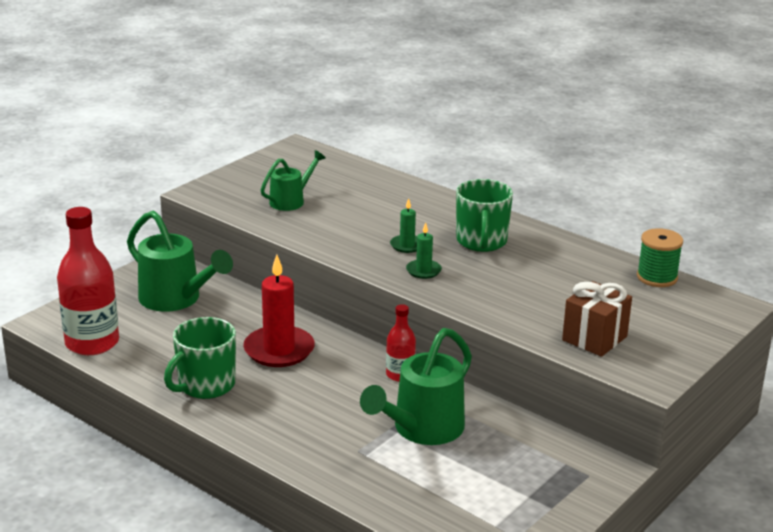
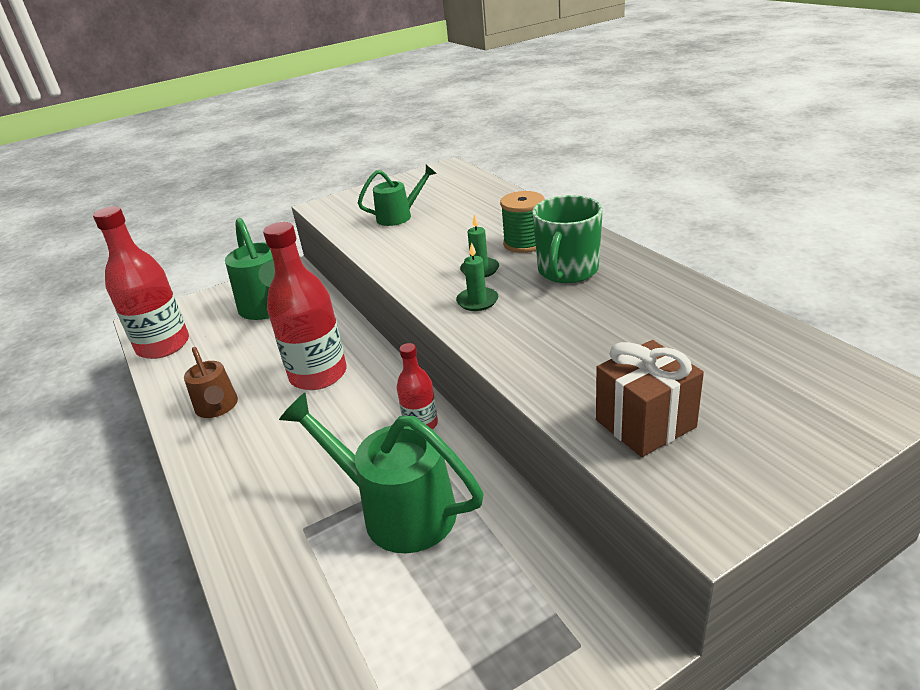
camera: 25 degrees right, 5 degrees up
(205, 385) = (217, 408): green mug -> brown watering can
(279, 350) = (318, 375): red candle -> red bottle
(422, 429) = (397, 510): green watering can -> green watering can turned 60 degrees clockwise
(657, 277) = (779, 336): green spool -> green spool (524, 243)

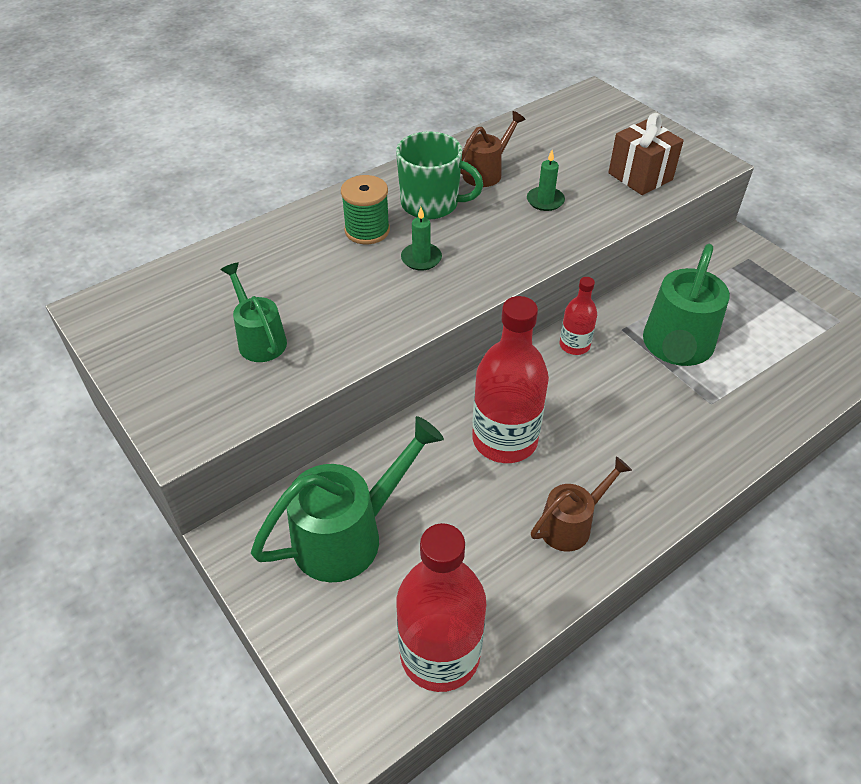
camera: 100 degrees left, 15 degrees up
(477, 301) = (484, 257): green candle -> green candle (545, 201)
(632, 301) = (486, 172): none -> brown watering can

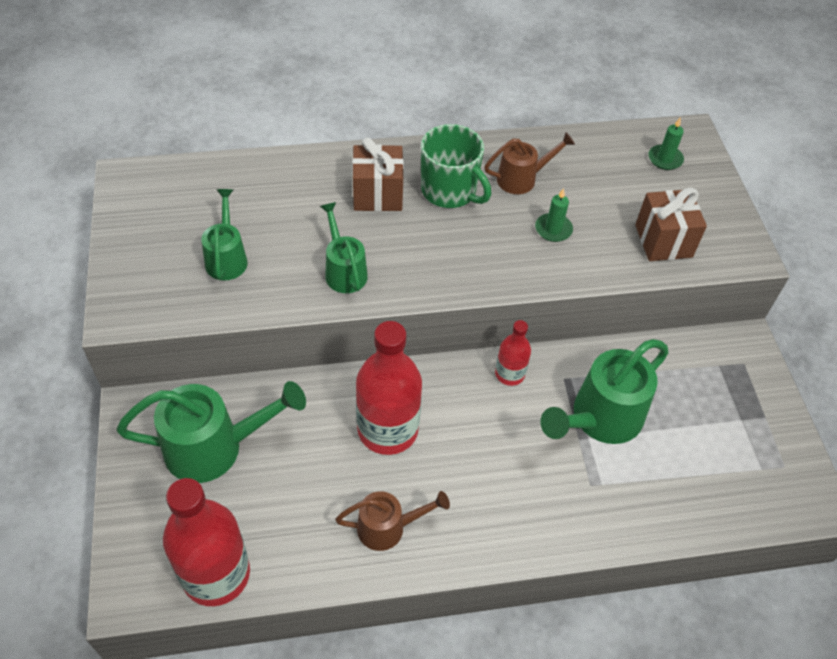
camera: 25 degrees right, 5 degrees up
(367, 230) = (377, 194): green spool -> brown gift
(386, 304) = (344, 270): none -> green watering can
(421, 258) = (403, 240): green candle -> green candle (665, 159)

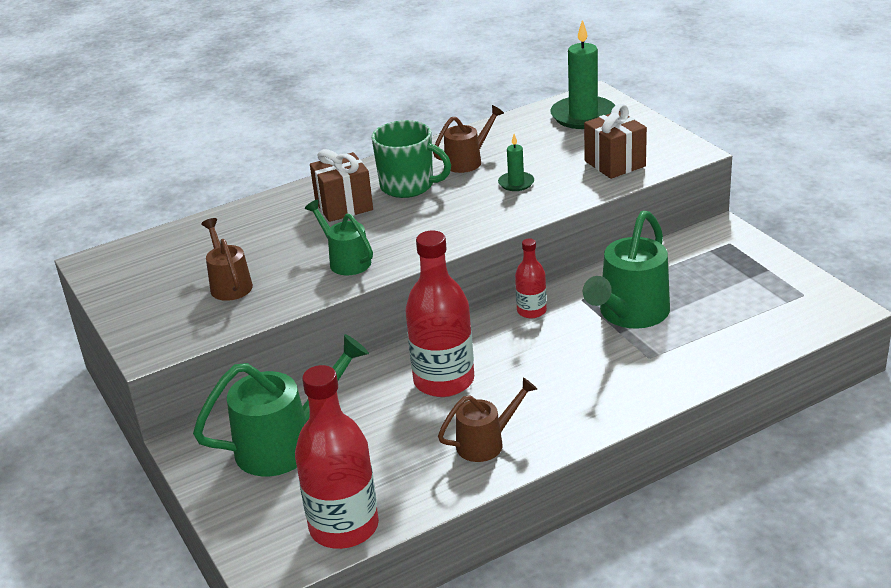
camera: 15 degrees left, 20 degrees down
(227, 258) = (229, 284): green watering can -> brown watering can
(665, 159) = (583, 116): green candle -> green candle, size x1.97

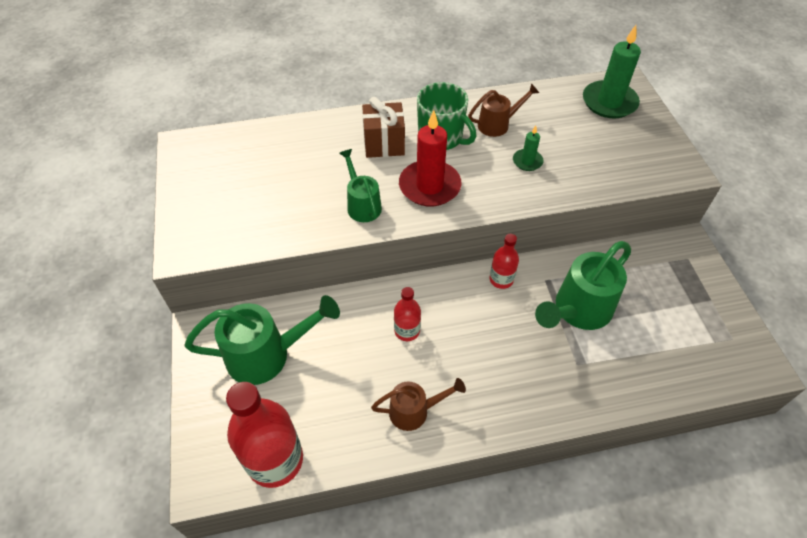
camera: 15 degrees right, 20 degrees up
(229, 284) = (266, 201): brown watering can -> none
(416, 228) = (429, 186): none -> red candle
(444, 381) = (407, 331): red bottle -> red bottle, size x0.52
(615, 164) = (616, 164): brown gift -> none

